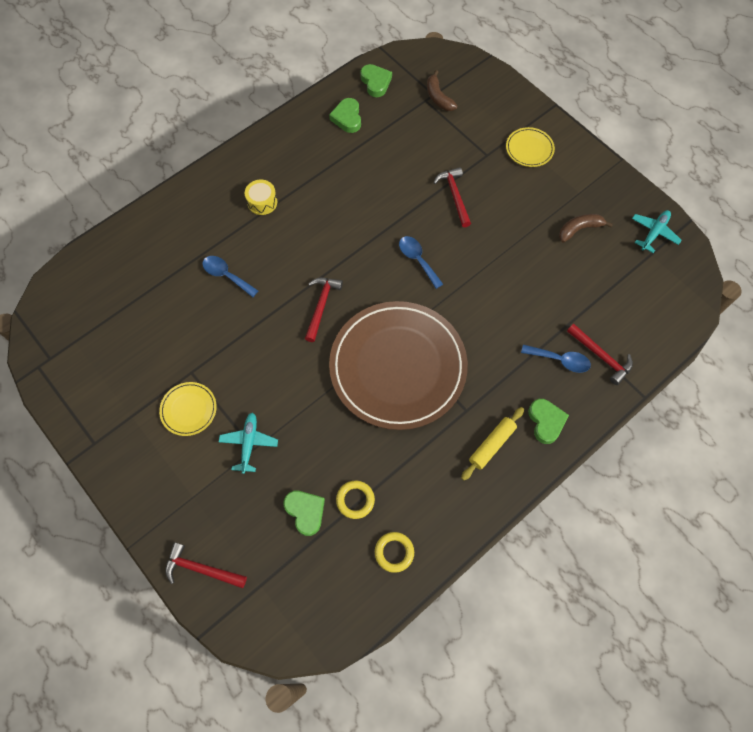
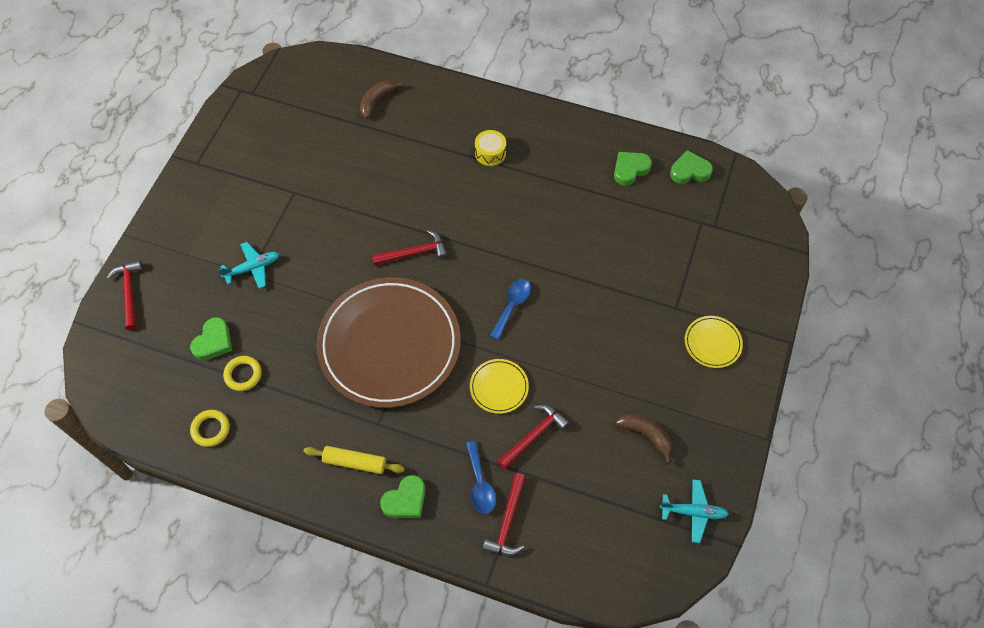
camera: 60 degrees right, 5 degrees down
(189, 409) = (259, 209): yellow plate -> yellow plate (499, 387)
(226, 275) = (399, 167): blue spoon -> none
(375, 82) = (689, 171): green heart -> green heart turned 135 degrees counterclockwise
(438, 97) = (713, 232): brown banana -> brown banana (376, 101)
(454, 196) = (606, 302): red hammer -> red hammer (534, 436)

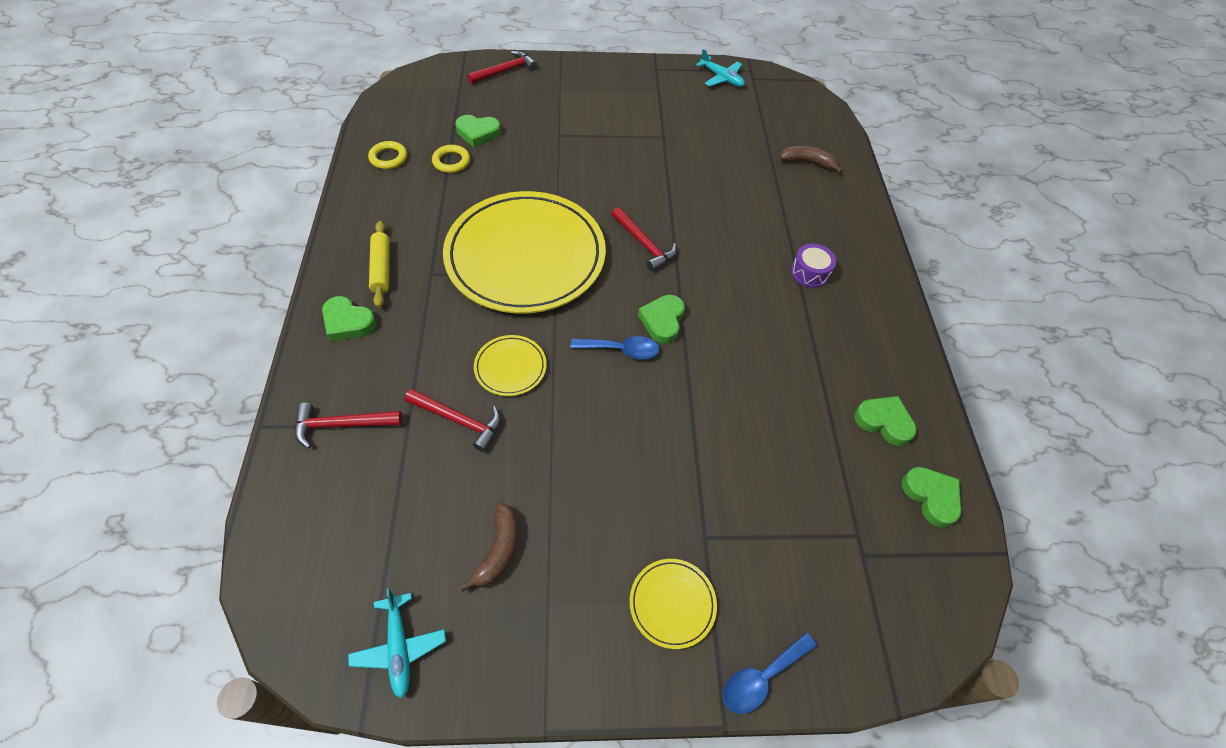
camera: 65 degrees right, 5 degrees down
(253, 268) = (566, 134): turquoise plane -> turquoise plane (721, 78)
(389, 345) = (525, 256): brown plate -> yellow plate
(480, 484) = (383, 384): blue spoon -> blue spoon (761, 678)
(490, 153) = (810, 272): yellow drum -> purple drum
(496, 268) = (662, 321): none -> green heart

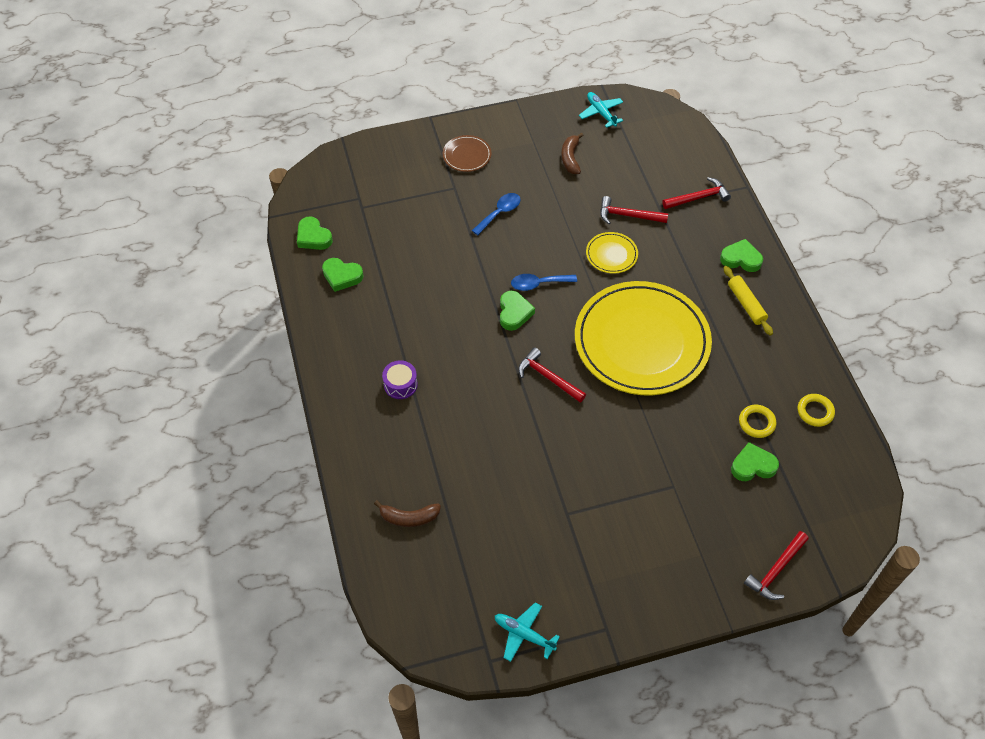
camera: 170 degrees right, 0 degrees up
(672, 603) = (467, 155): yellow plate -> brown plate
(761, 678) = (414, 136): blue spoon -> blue spoon (499, 213)

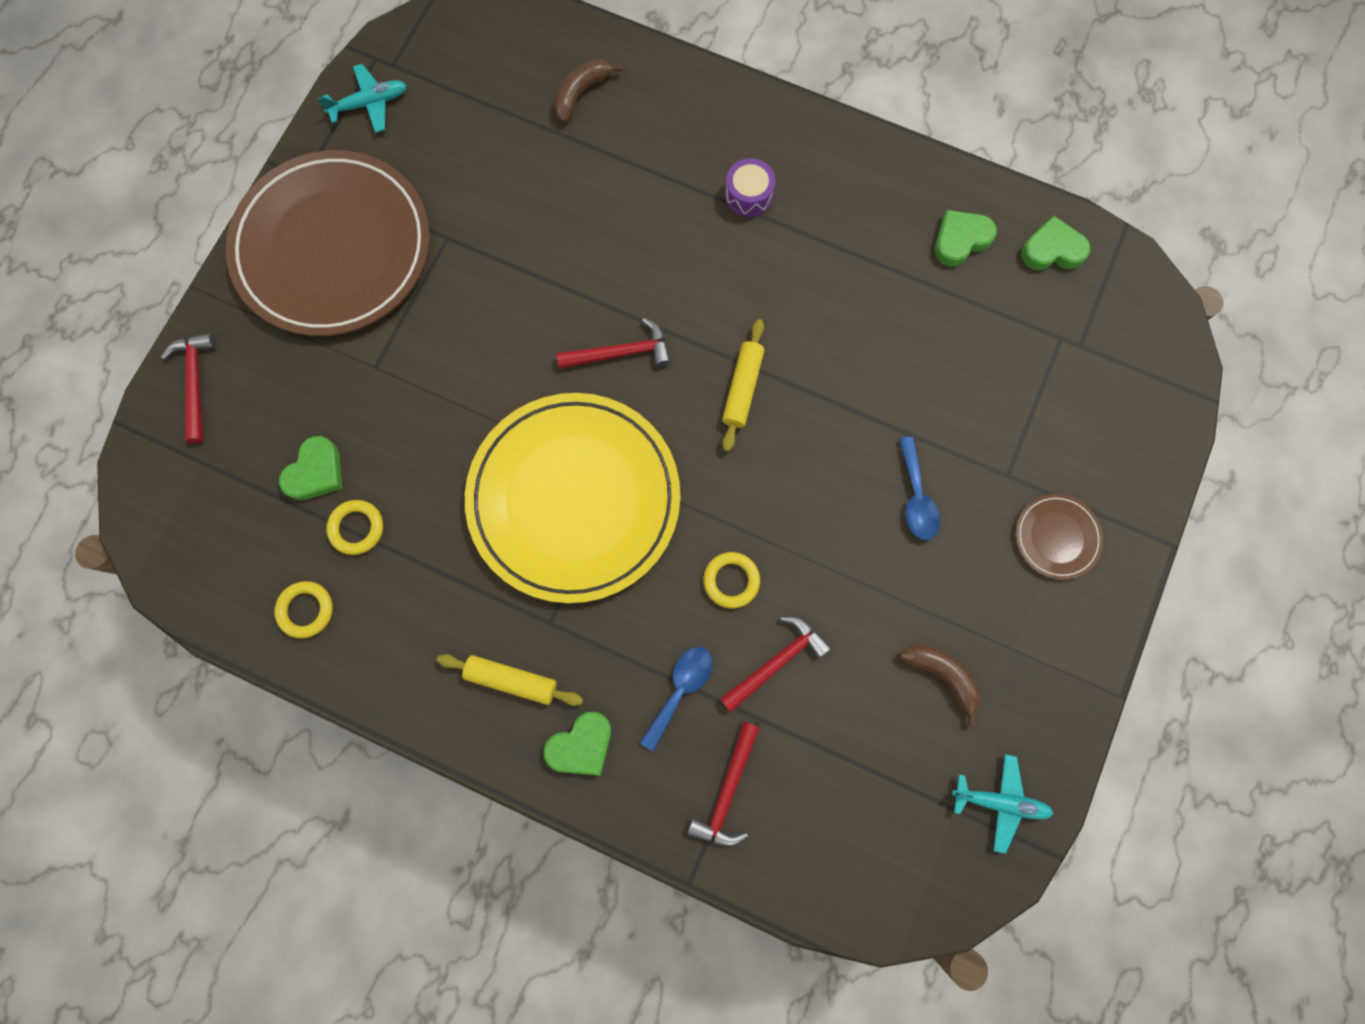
camera: 130 degrees right, 20 degrees up
(514, 313) = (742, 388): green heart -> yellow rolling pin
(538, 284) = (761, 451): blue spoon -> blue spoon (680, 690)
(611, 254) = (731, 580): yellow plate -> yellow ring
(632, 569) = (333, 248): none -> brown plate

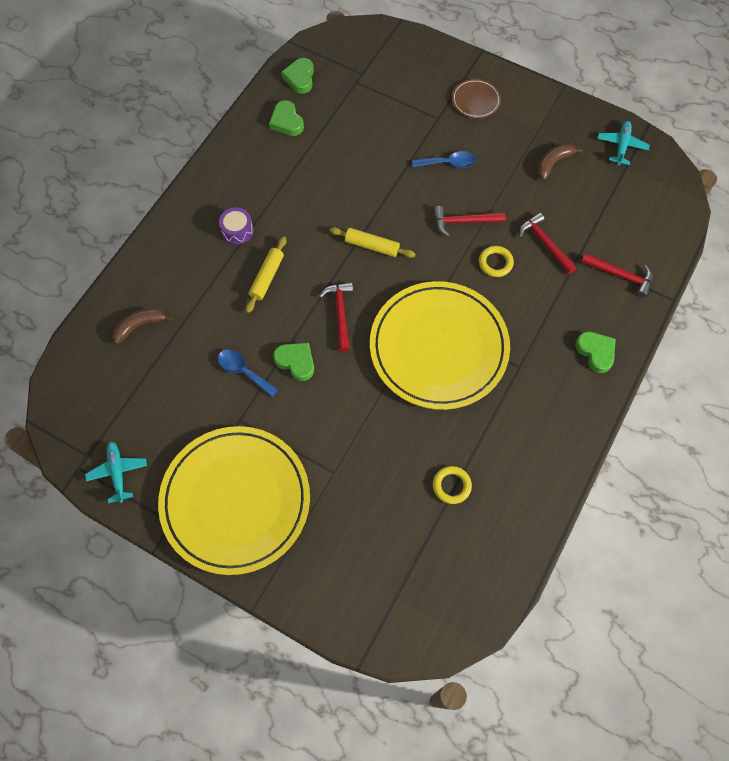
camera: 85 degrees left, 10 degrees down
(196, 383) = (332, 603): red hammer -> red hammer (464, 221)
(306, 610) = (508, 520): yellow ring -> none
(316, 472) = (409, 513): green heart -> green heart (296, 362)
(333, 248) = (235, 500): brown plate -> yellow plate
(512, 680) = (556, 390): yellow rolling pin -> yellow rolling pin (267, 277)
(581, 93) = (139, 326): brown banana -> brown banana turned 105 degrees clockwise
(680, 690) = (561, 295): blue spoon -> blue spoon (243, 371)

